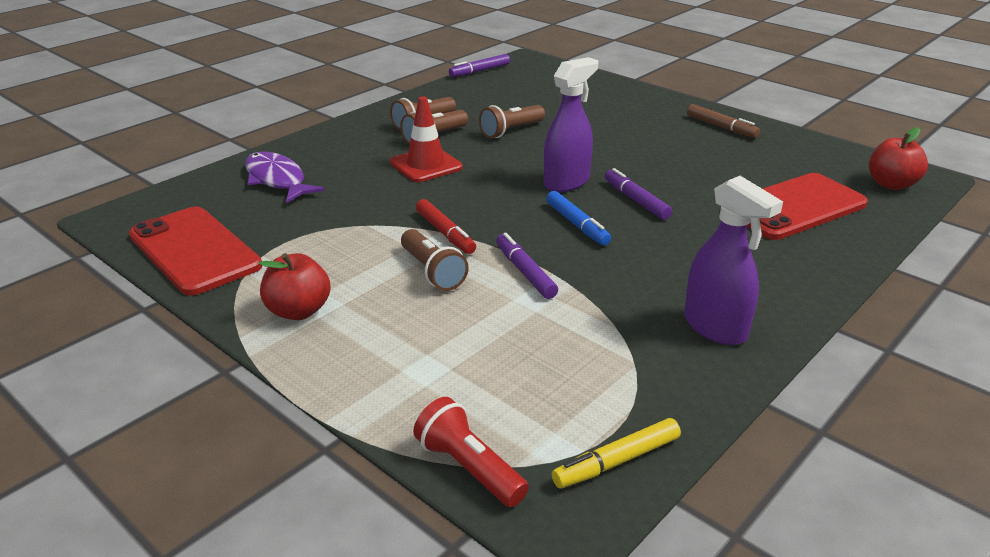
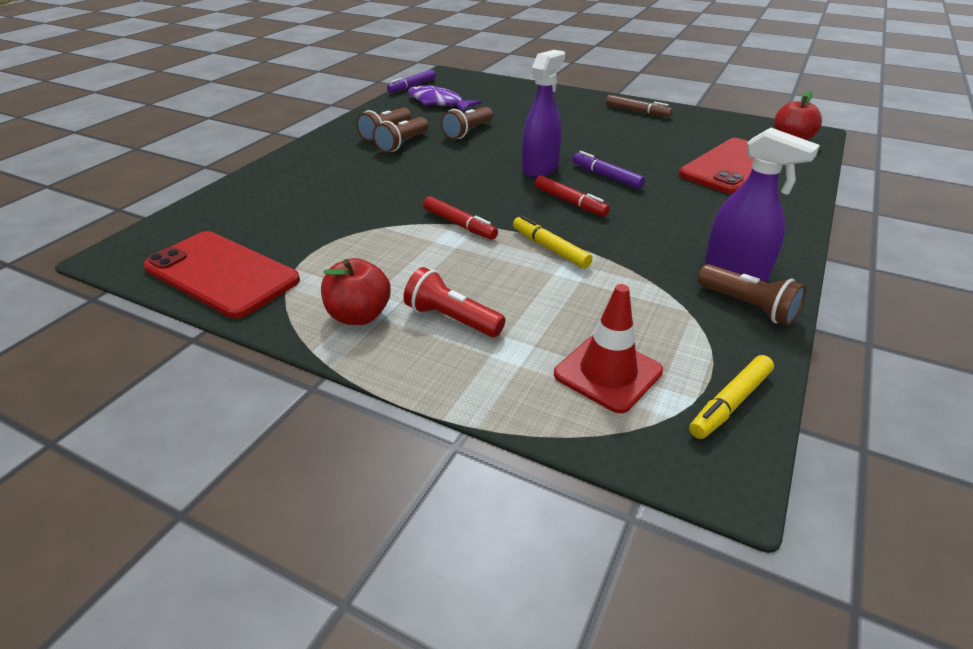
camera: 15 degrees left, 5 degrees up
(277, 180) = (273, 197): purple fish -> purple fish (438, 102)
(426, 165) = (408, 168): red traffic cone -> red traffic cone (608, 373)
(432, 272) = (467, 260): brown flashlight -> brown flashlight (747, 306)
(469, 468) = (606, 436): red flashlight -> red flashlight (452, 319)
(525, 272) = (550, 248): purple marker -> yellow marker
(577, 224) = (570, 202): blue marker -> red marker

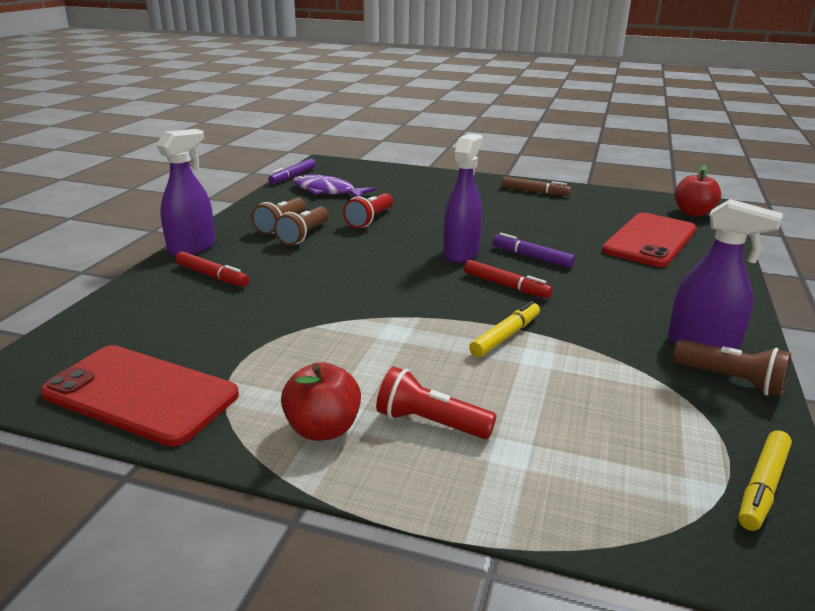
camera: 10 degrees left, 10 degrees down
(301, 150) = (192, 248): none -> purple spray bottle
(459, 224) = (398, 317): red marker -> red marker (212, 276)
(467, 132) = (370, 220): brown flashlight -> red flashlight
(550, 248) = (505, 336): yellow marker -> yellow marker turned 90 degrees clockwise
(608, 373) = (623, 467): red traffic cone -> none

